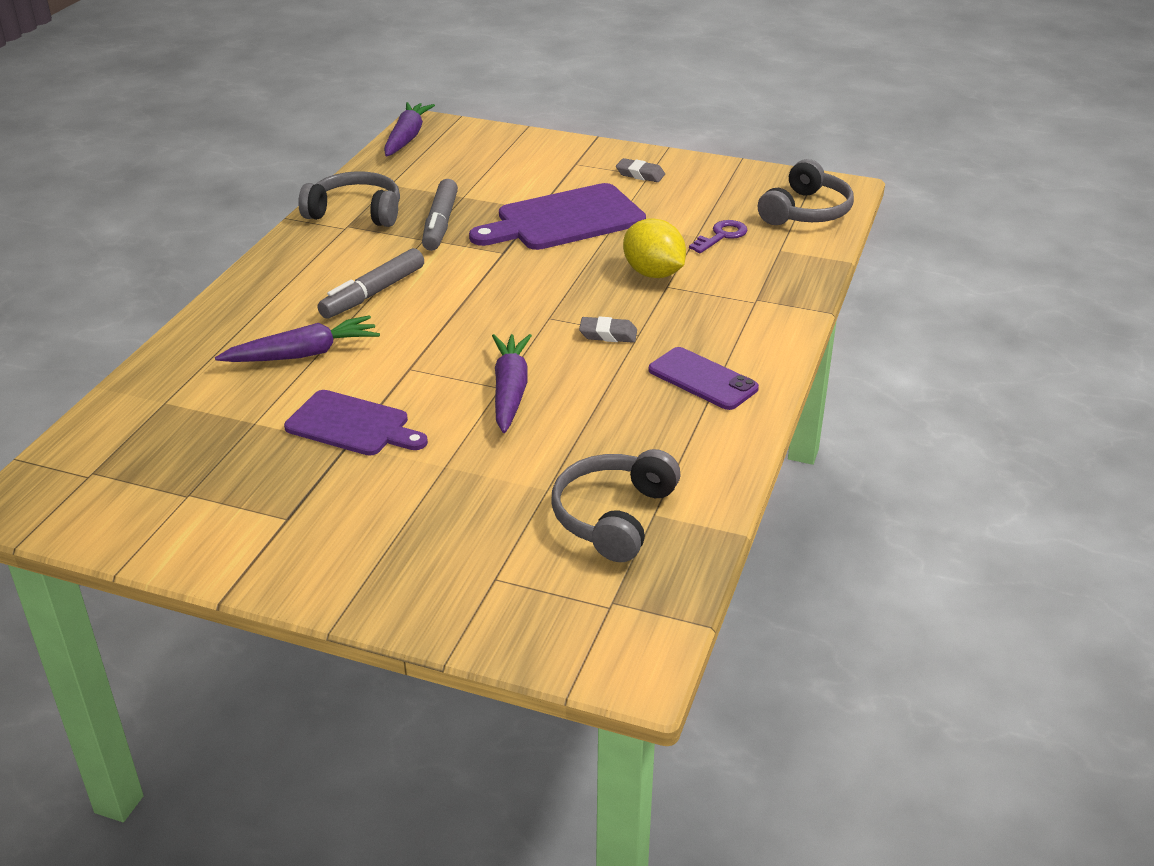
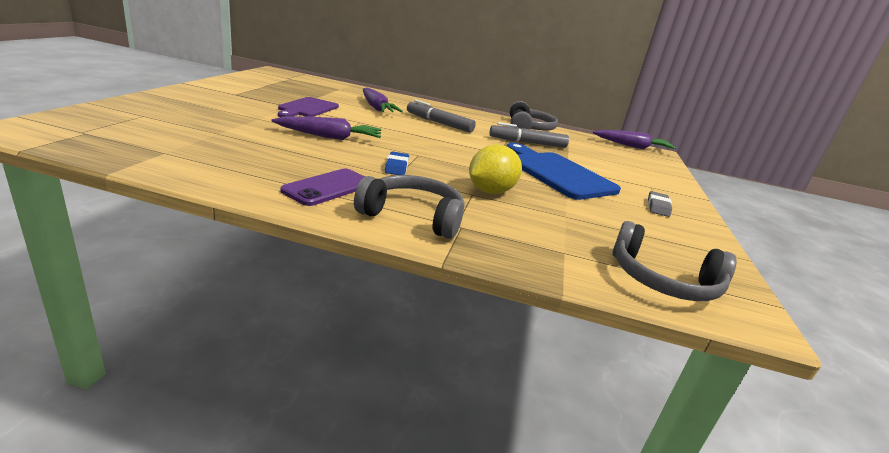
camera: 80 degrees right, 10 degrees down
(564, 220) = (557, 173): purple cutting board -> blue cutting board
(608, 334) = (396, 167): grey eraser -> blue eraser
(613, 516) = (173, 143): grey headphones -> grey headphones (413, 216)
(721, 236) = (572, 226): purple key -> none

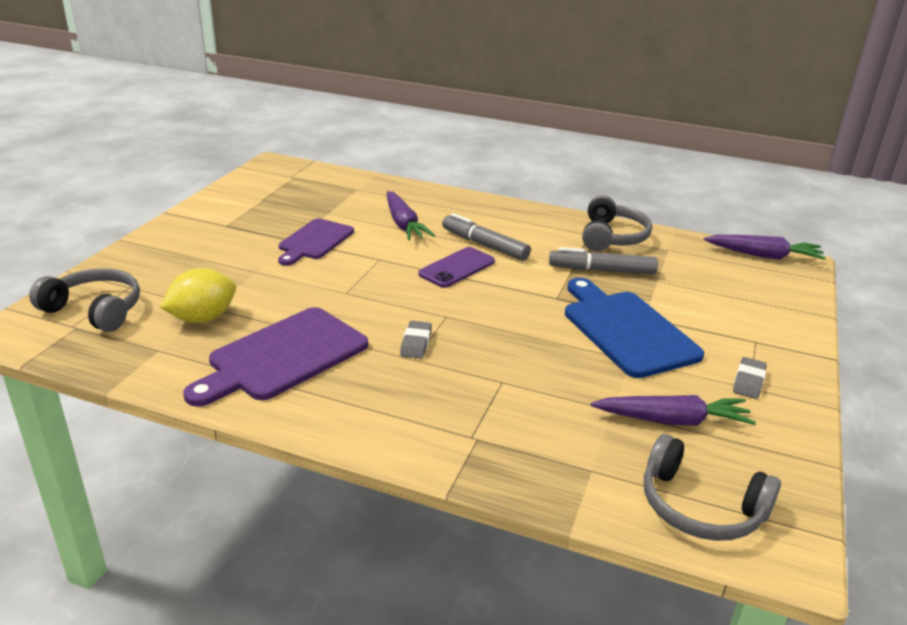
camera: 10 degrees right, 5 degrees up
(281, 165) = (283, 356): none -> purple cutting board
(328, 187) = (333, 389): purple phone -> purple phone (457, 268)
(330, 137) = (340, 296): purple carrot -> purple carrot (673, 420)
(396, 167) = (416, 343): blue eraser -> grey eraser
(413, 216) = (424, 427): grey headphones -> grey headphones (95, 310)
(490, 191) = (526, 375): yellow lemon -> yellow lemon (203, 318)

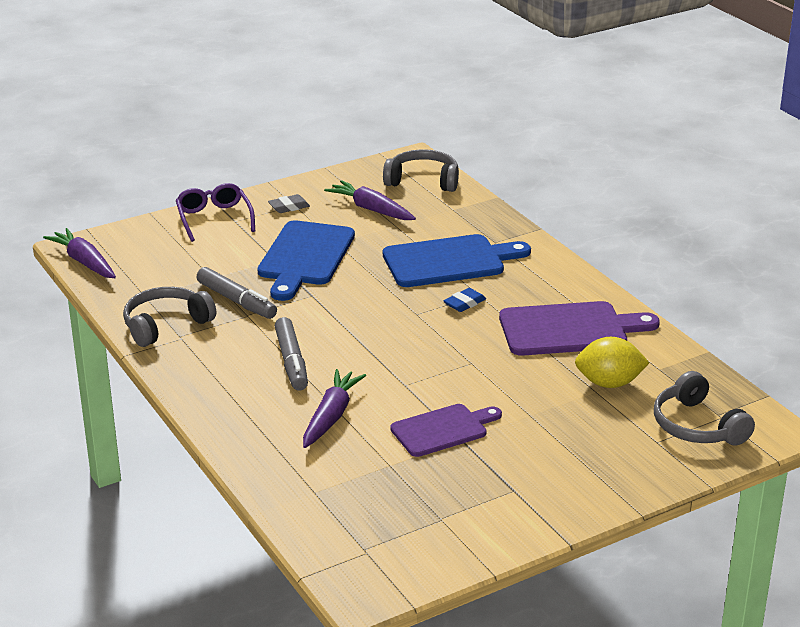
camera: 140 degrees left, 0 degrees up
(416, 343) = (464, 303): grey eraser -> blue eraser
(457, 268) = (350, 349): purple phone -> none
(491, 386) = (449, 261): none -> blue cutting board
(700, 507) = (423, 181): grey headphones -> grey headphones turned 60 degrees counterclockwise
(775, 335) = (214, 218): none -> purple glasses

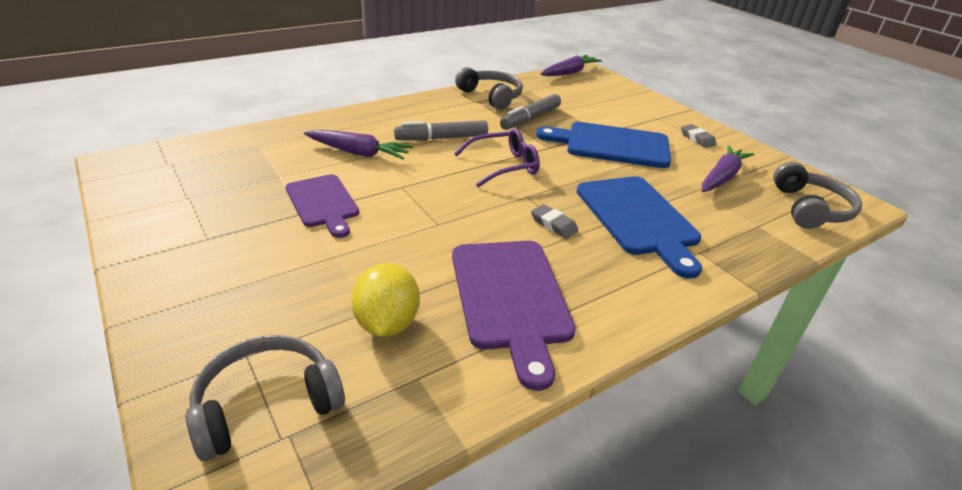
camera: 85 degrees right, 5 degrees up
(214, 218) = (656, 110): purple glasses -> purple glasses (504, 165)
(464, 303) = (553, 225): blue eraser -> grey eraser

